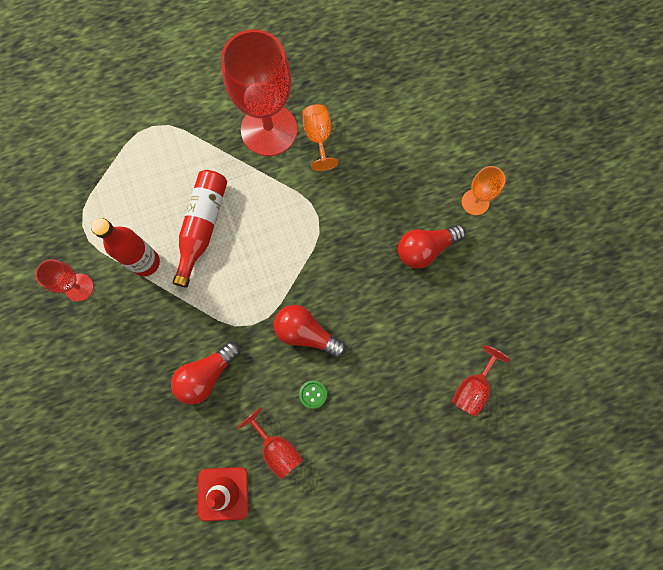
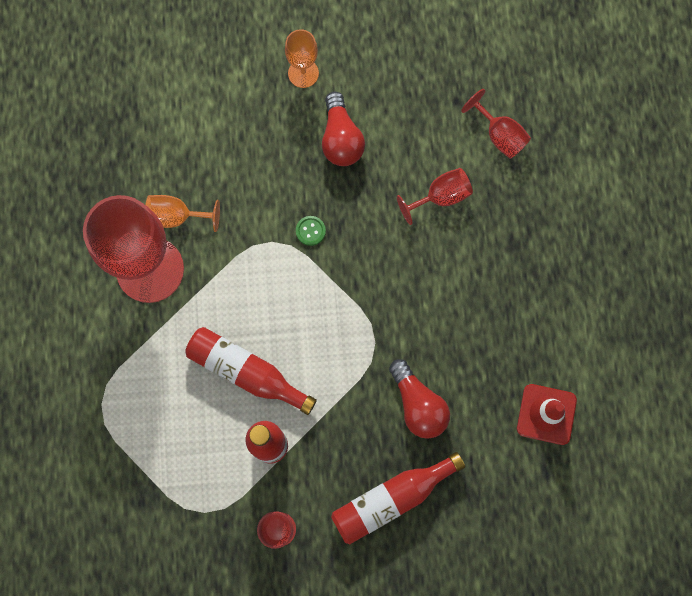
camera: 75 degrees left, 0 degrees up
(121, 373) = (391, 499): none -> red bottle
(277, 448) = (513, 348): red goblet -> red goblet (440, 197)
(306, 333) = (399, 287): red light bulb -> none
(313, 394) = (466, 297): green button -> green button (310, 231)

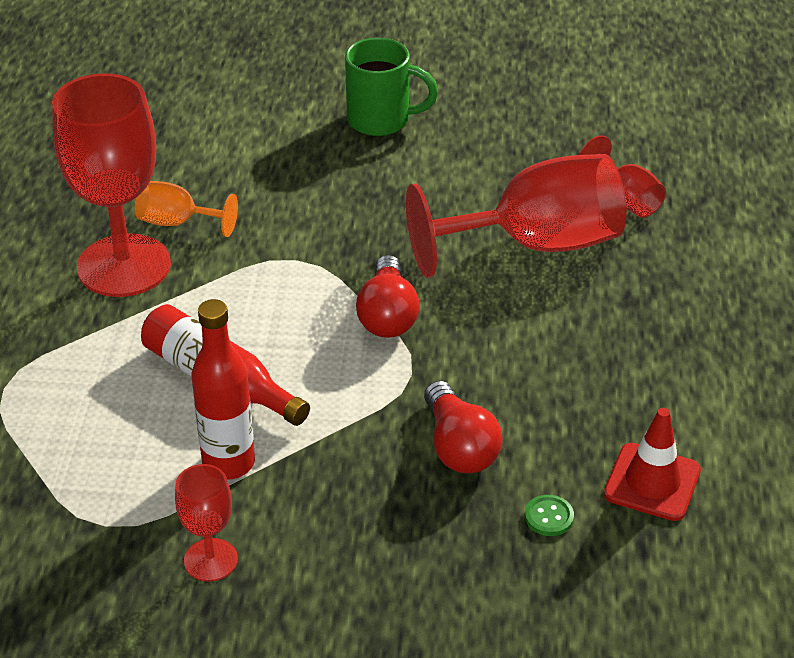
camera: 10 degrees right, 35 degrees down
(303, 73) = (381, 120): orange goblet -> green mug
(310, 231) = (351, 255): green button -> green button (549, 517)
(341, 139) = (414, 179): red light bulb -> red light bulb (388, 315)
(391, 499) = (394, 548): red bottle -> none
(440, 197) = (535, 244): red goblet -> red goblet, size x2.10

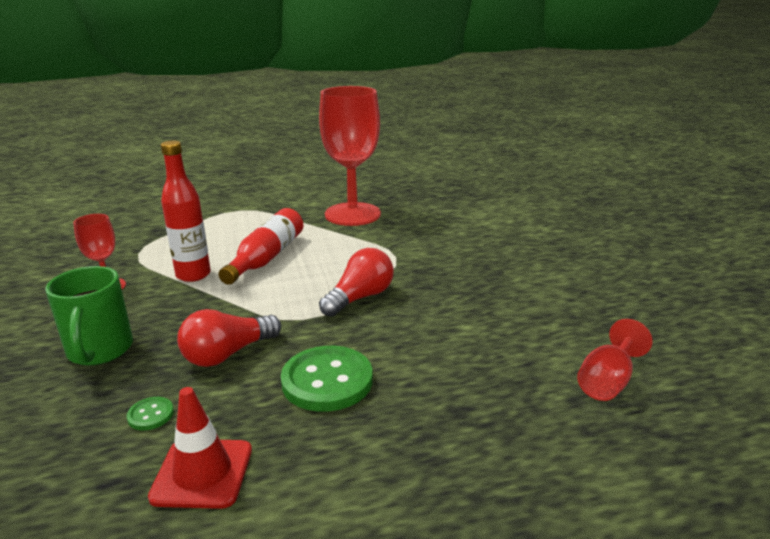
camera: 70 degrees right, 15 degrees down
(177, 222) = (401, 219): orange goblet -> none
(381, 120) = (572, 254): green mug -> green mug (99, 351)
(388, 315) = (360, 297): red light bulb -> red light bulb turned 150 degrees clockwise
(535, 244) = (493, 344): red goblet -> none
(546, 376) = (327, 381): none -> green button

